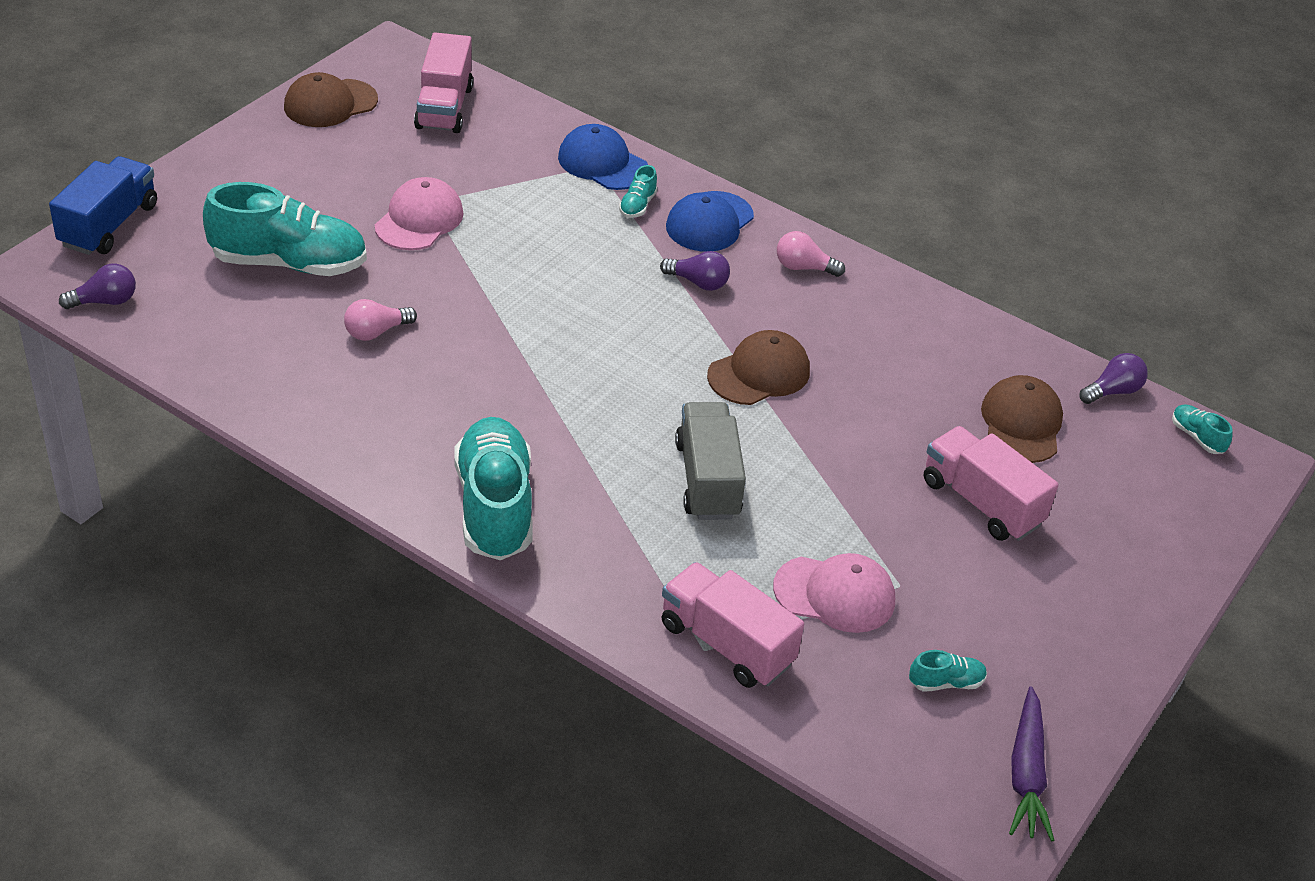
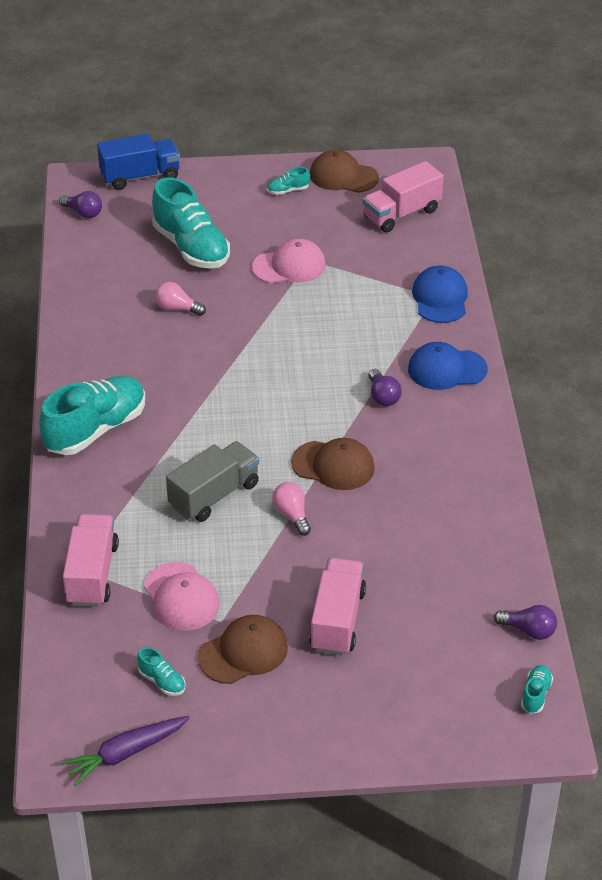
camera: 55 degrees right, 0 degrees up
(637, 205) = (420, 333): turquoise shoe -> turquoise shoe (288, 191)
(803, 267) = (459, 430): pink light bulb -> pink light bulb (292, 515)
(1021, 424) = (437, 602): brown cap -> brown cap (243, 652)

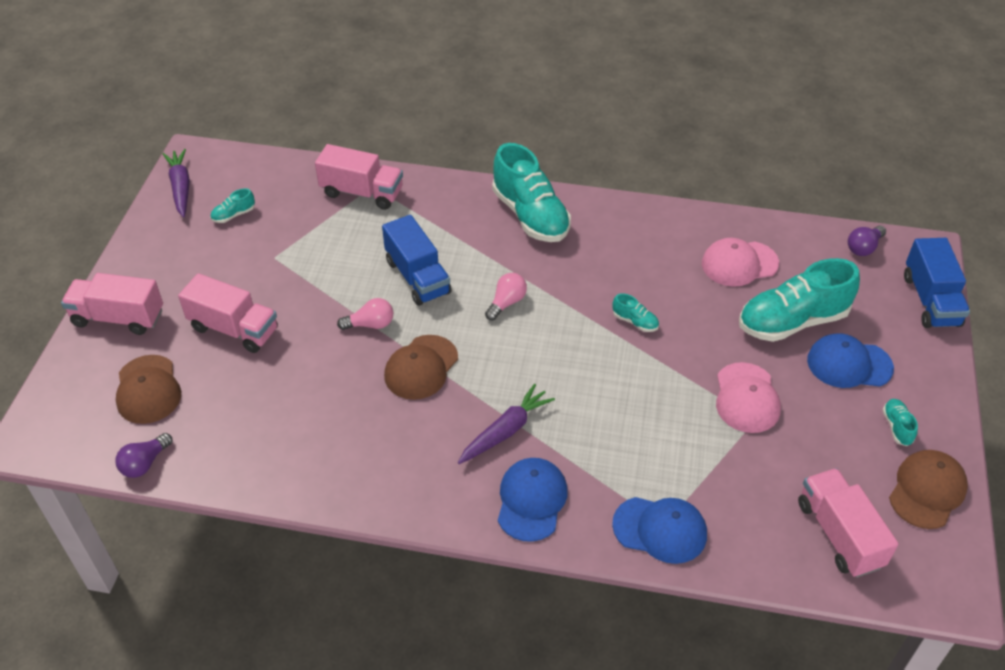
camera: 105 degrees right, 5 degrees up
(177, 308) = (690, 294): pink light bulb -> pink light bulb (506, 303)
(181, 597) = (311, 238): pink cap -> pink cap (739, 264)
(214, 495) = (417, 277): grey truck -> blue truck
(230, 216) = (849, 364): none -> blue cap
(243, 652) = (234, 264): brown cap -> brown cap (148, 390)
(358, 728) = (118, 317): none -> pink truck
(383, 396) = (506, 430): purple light bulb -> purple carrot
(535, 695) = (74, 446): turquoise shoe -> turquoise shoe (635, 322)

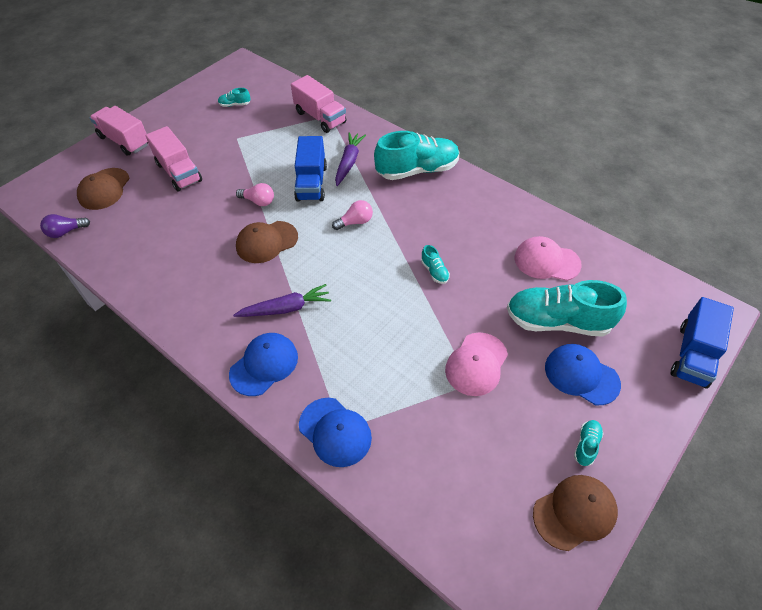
camera: 30 degrees right, 5 degrees up
(181, 187) = (219, 78): purple carrot -> purple carrot (349, 162)
(530, 215) = (417, 170): turquoise shoe -> turquoise shoe turned 105 degrees counterclockwise
(839, 534) = (471, 509): pink truck -> none
(863, 248) = (661, 289): purple light bulb -> none

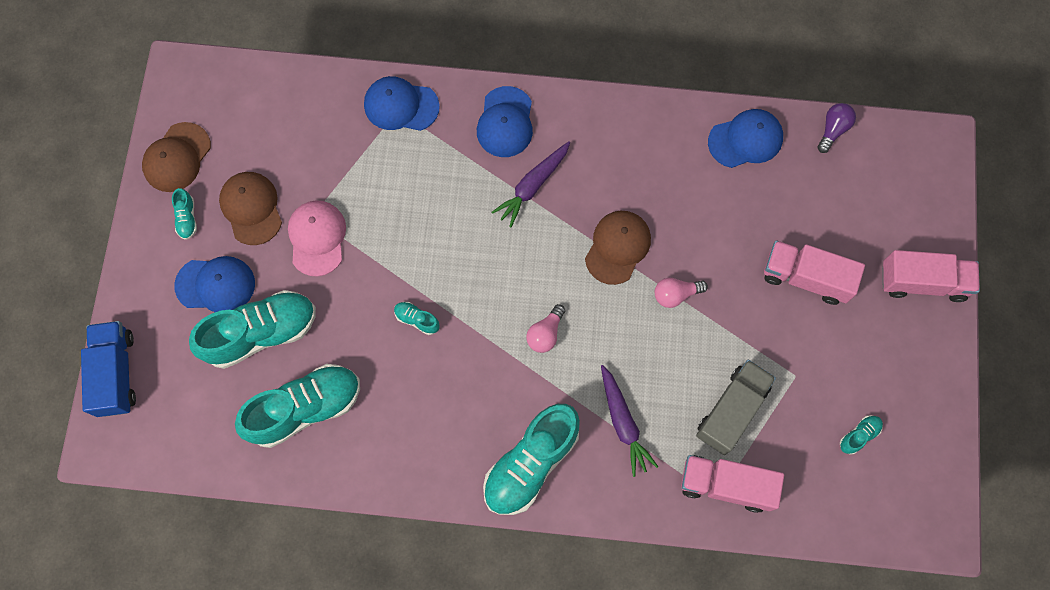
camera: 145 degrees right, 20 degrees up
(104, 189) = (860, 202): brown cap -> brown cap (251, 208)
(121, 256) = (745, 140): none -> blue cap
(285, 141) = (731, 411): none -> grey truck
(311, 183) = (640, 360): blue truck -> none
(546, 261) = (305, 408): pink cap -> turquoise shoe

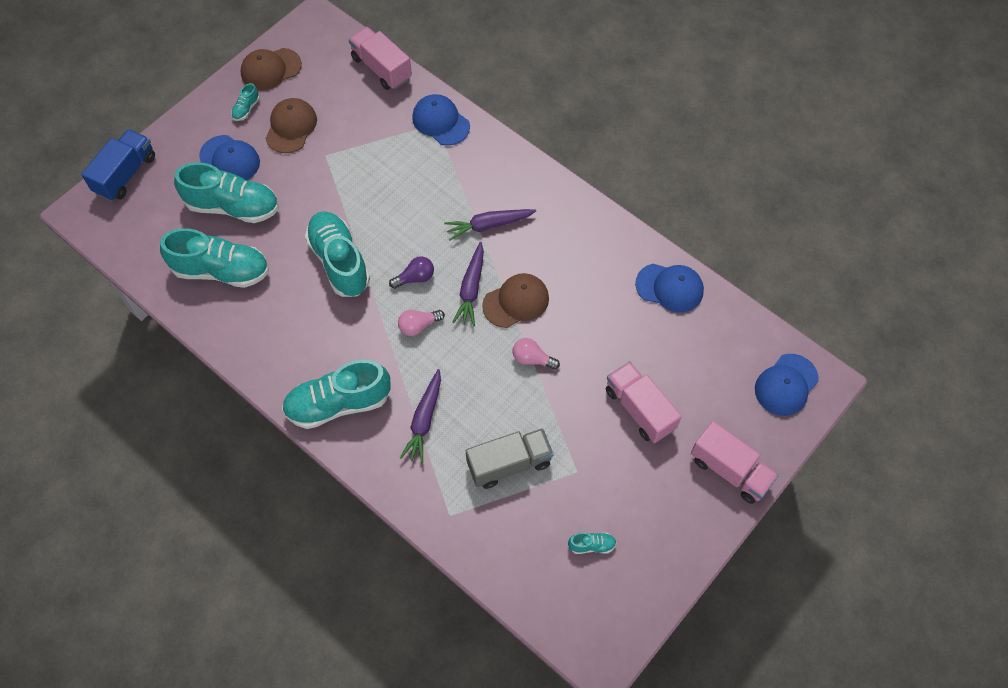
camera: 35 degrees right, 10 degrees down
(317, 238) = (317, 170): pink cap -> none
(417, 319) = (339, 261): turquoise shoe -> turquoise shoe, size x2.39
(505, 122) = (503, 173): blue cap -> blue cap (786, 385)
(566, 262) = (471, 289): none -> purple carrot
(726, 485) = (463, 511): pink truck -> pink truck (381, 68)
(833, 130) = (743, 321): purple light bulb -> purple light bulb (415, 278)

